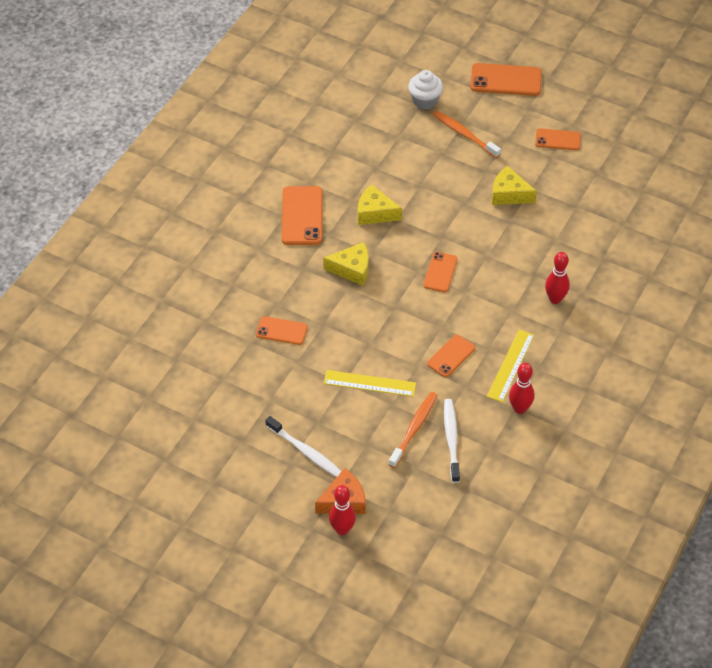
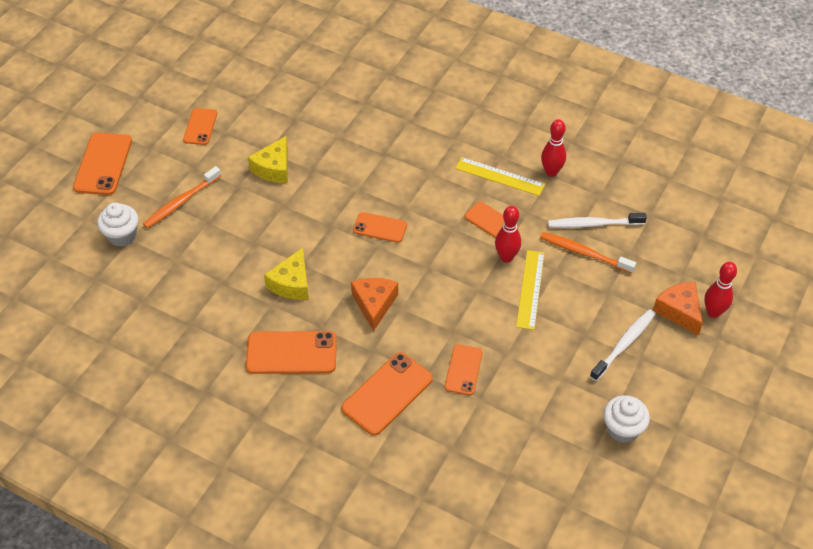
camera: 90 degrees left, 0 degrees up
(215, 442) = (622, 429): none -> white cupcake
(259, 279) = (387, 394): none -> orange phone
(352, 269) = (374, 304): yellow cheese -> orange cheese
(555, 299) = (416, 140): red bowling pin -> red bowling pin (506, 257)

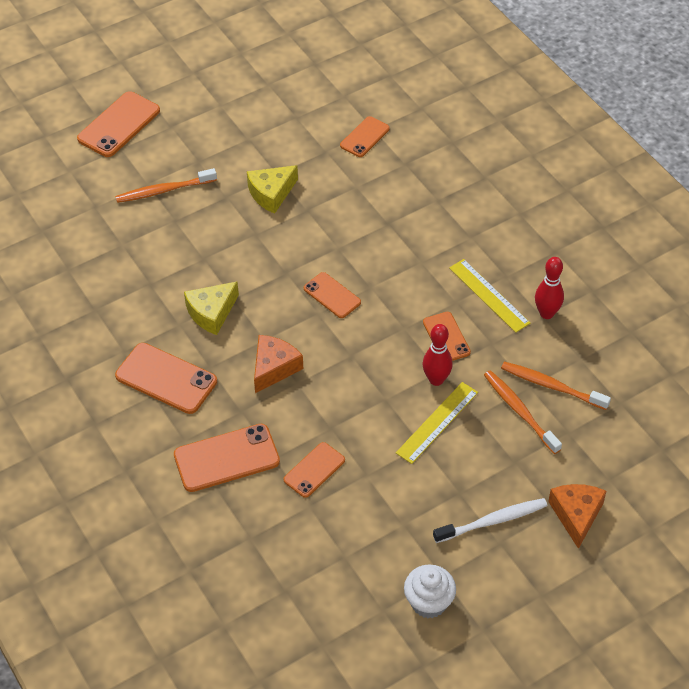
camera: 30 degrees right, 0 degrees up
(122, 236) = (91, 200): white cupcake -> none
(200, 127) = (230, 124): orange phone -> orange phone (364, 137)
(593, 224) = (551, 386): white toothbrush -> orange toothbrush
(713, 312) = (612, 533): red bowling pin -> none

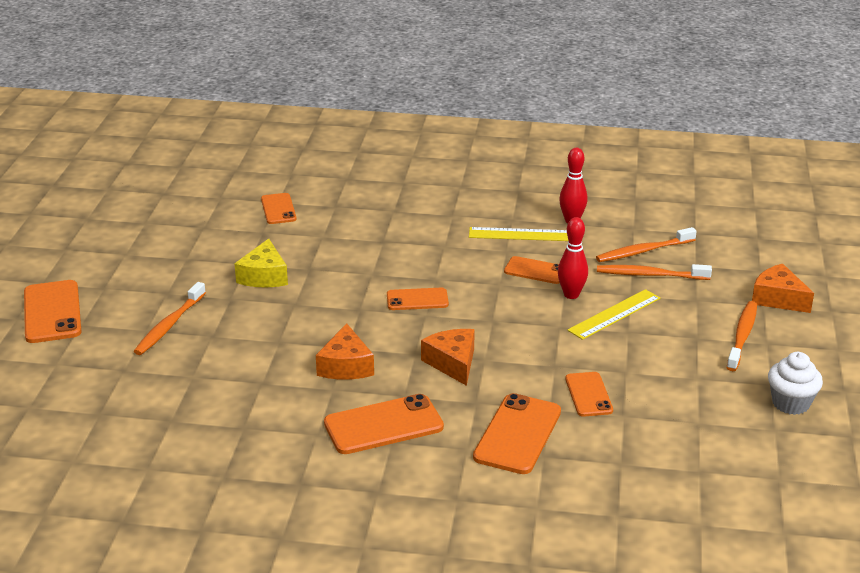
camera: 50 degrees left, 20 degrees down
(211, 313) = (346, 366): yellow cheese -> orange cheese
(437, 422) = (614, 314): yellow ruler -> yellow ruler turned 60 degrees clockwise
(493, 521) = (742, 336): white toothbrush -> orange toothbrush

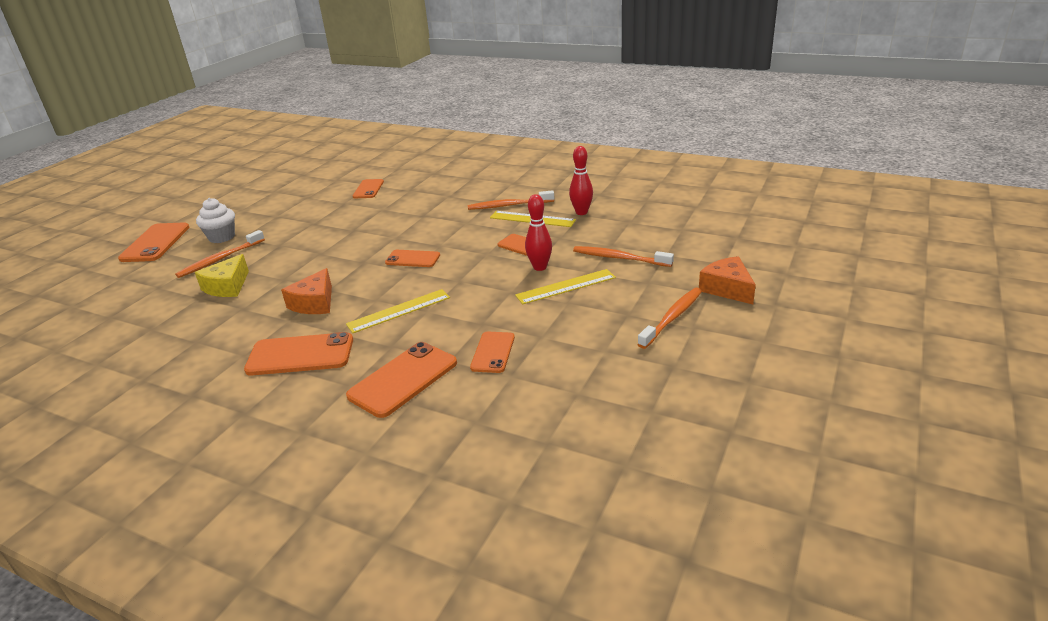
camera: 20 degrees right, 0 degrees up
(264, 276) = (317, 232): yellow cheese -> yellow cheese (227, 286)
(452, 363) = (399, 311): orange cheese -> yellow ruler
(643, 251) = (626, 239): orange toothbrush -> orange toothbrush (508, 205)
(790, 403) = (683, 387): white cupcake -> white cupcake (222, 237)

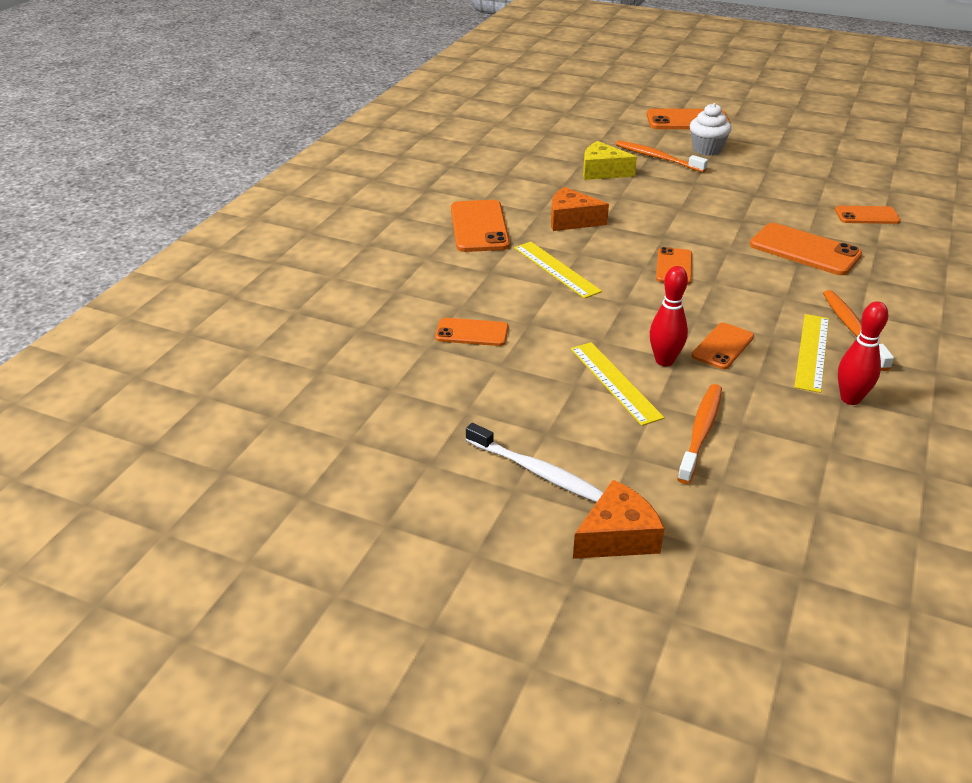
camera: 85 degrees right, 5 degrees up
(403, 379) = (432, 284): orange phone -> orange phone (804, 250)
(672, 318) = (537, 472): orange toothbrush -> white toothbrush

